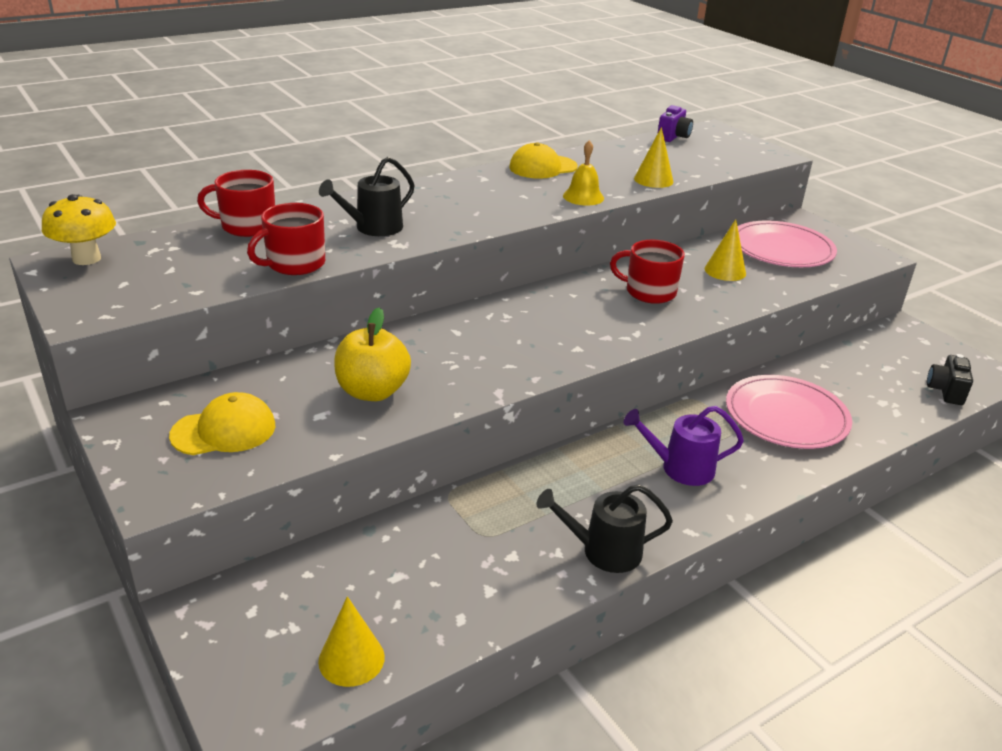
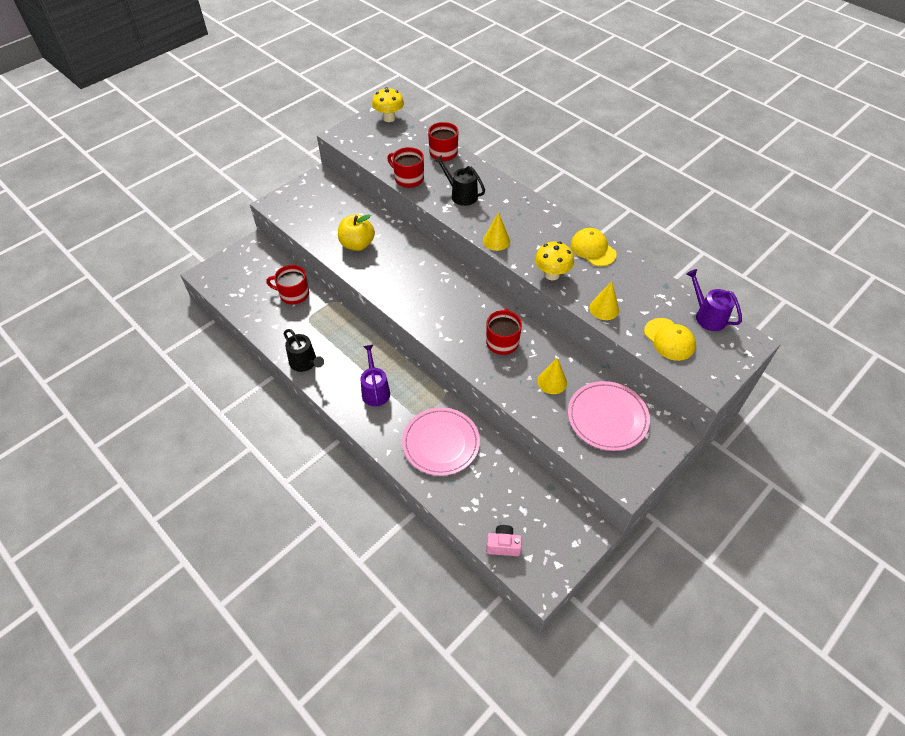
camera: 80 degrees right, 20 degrees up
(224, 430) = (317, 208): yellow cap -> yellow cap (669, 339)
(351, 659) = (234, 292): yellow cone -> yellow cone (496, 241)
(403, 552) = (293, 294): none -> red mug
(583, 197) = (552, 274): yellow bell -> yellow mushroom
(604, 551) = (305, 363): black watering can -> black watering can turned 150 degrees clockwise
(673, 137) = (707, 316): purple camera -> purple watering can
(945, 391) = (503, 545): black camera -> pink camera

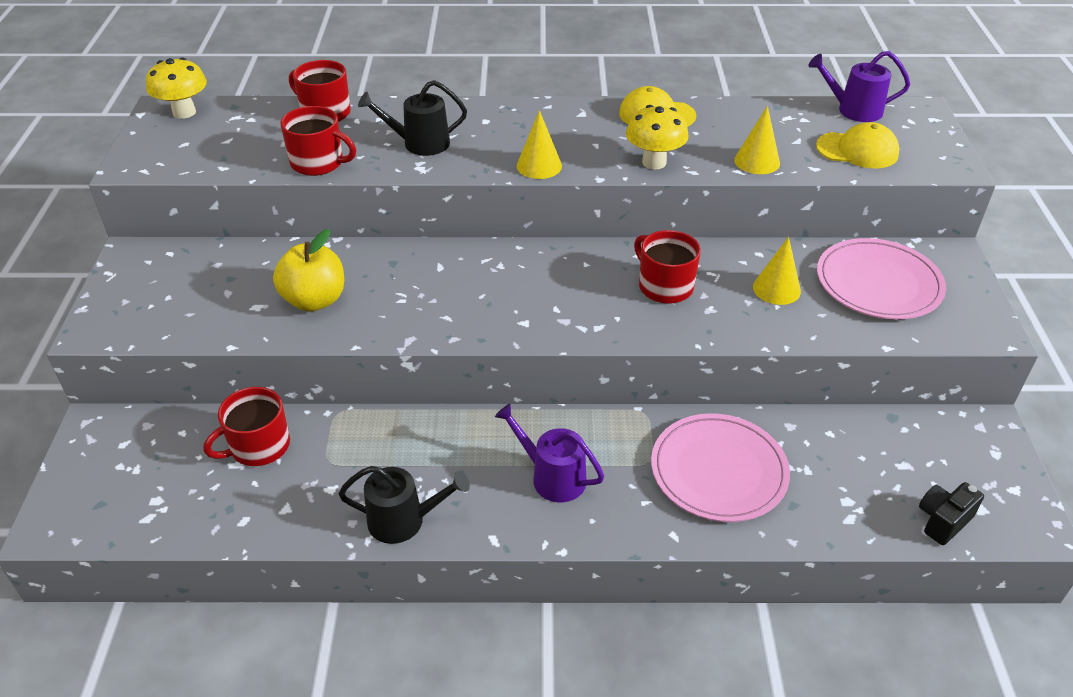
camera: 45 degrees left, 10 degrees down
(408, 178) = (318, 163): red mug -> red mug turned 150 degrees counterclockwise
(503, 545) = (942, 521): pink camera -> black camera

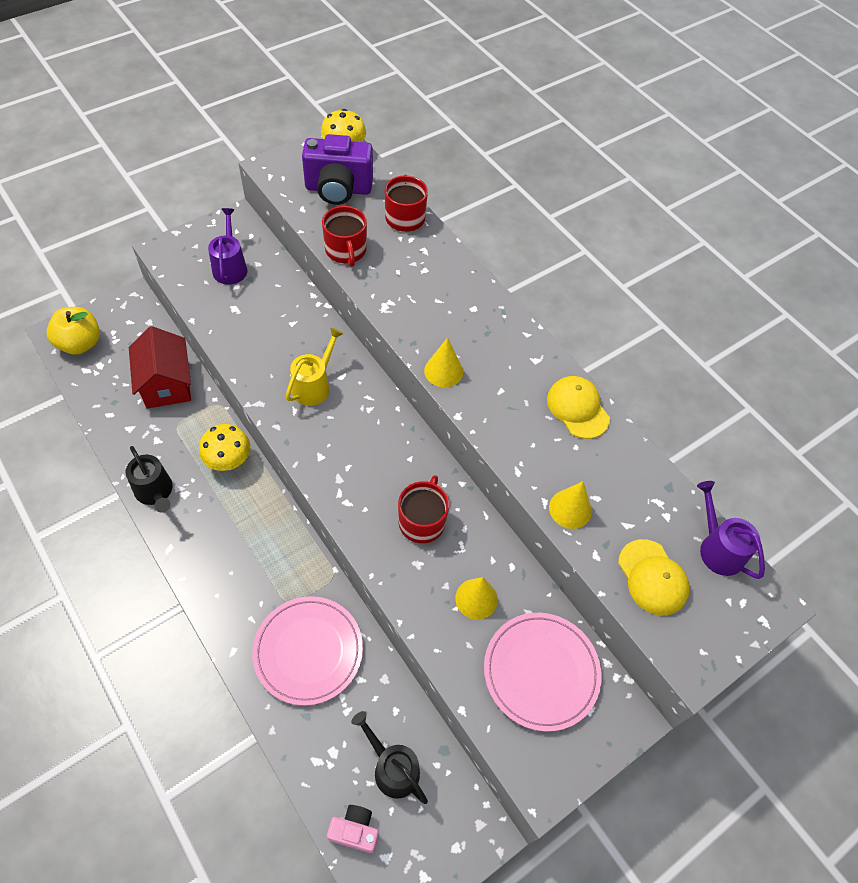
camera: 50 degrees right, 15 degrees up
(230, 135) = (338, 189): none -> purple camera
(258, 446) = (166, 384): red mug -> red house
(314, 300) = (260, 332): yellow apple -> yellow apple (80, 343)
(420, 143) = (413, 289): black watering can -> black watering can (392, 768)
(430, 290) = (314, 386): none -> yellow watering can
(552, 477) = (239, 552): purple watering can -> purple watering can (230, 267)
(654, 162) = (508, 439): yellow mushroom -> yellow mushroom (229, 461)
(942, 521) = (355, 831): black camera -> pink camera

